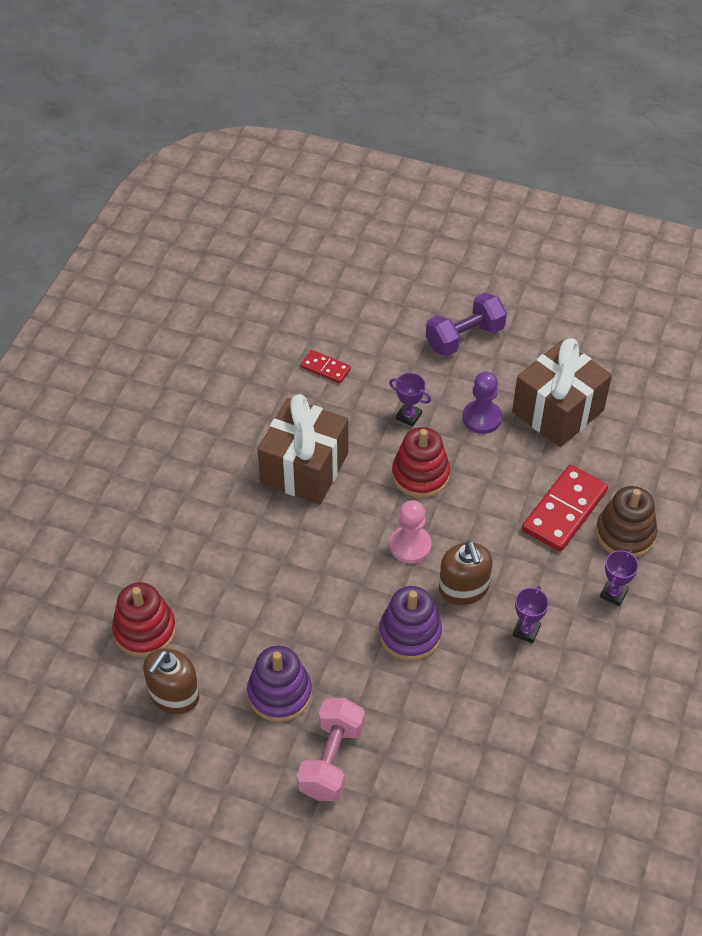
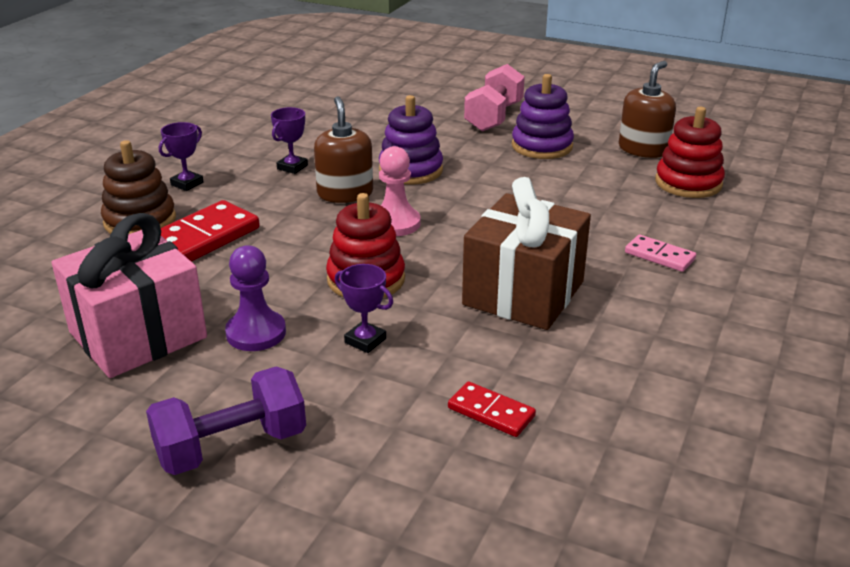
camera: 175 degrees left, 20 degrees down
(197, 518) = (659, 256): none -> pink domino
(557, 411) = (138, 335): brown gift -> pink gift

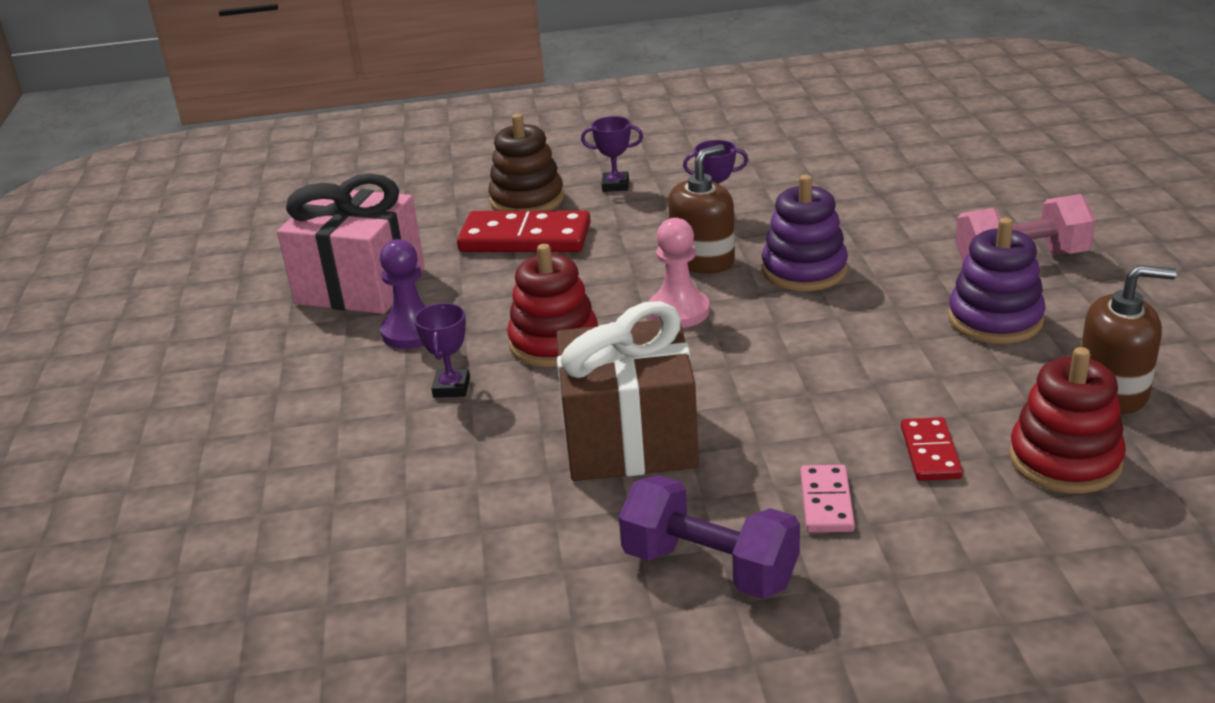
camera: 60 degrees right, 0 degrees up
(231, 447) = (252, 395): purple dumbbell -> purple dumbbell (710, 567)
(491, 412) = (399, 502): red domino -> red domino (930, 452)

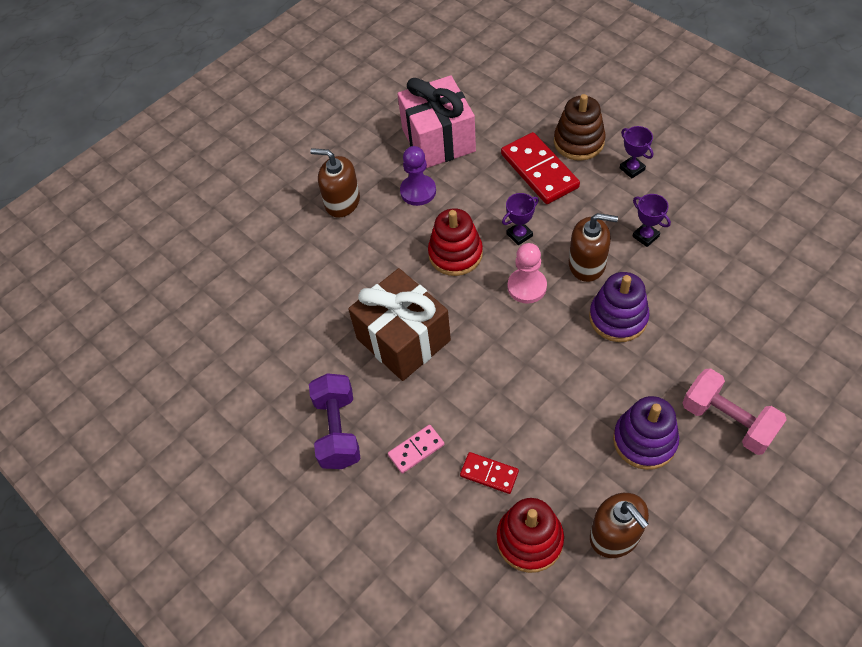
camera: 55 degrees right, 25 degrees up
(324, 400) = (342, 202): none -> brown soap dispenser
(451, 388) = (388, 241): purple trophy -> purple trophy (519, 235)
(930, 452) = (489, 473): red domino -> red domino turned 60 degrees clockwise

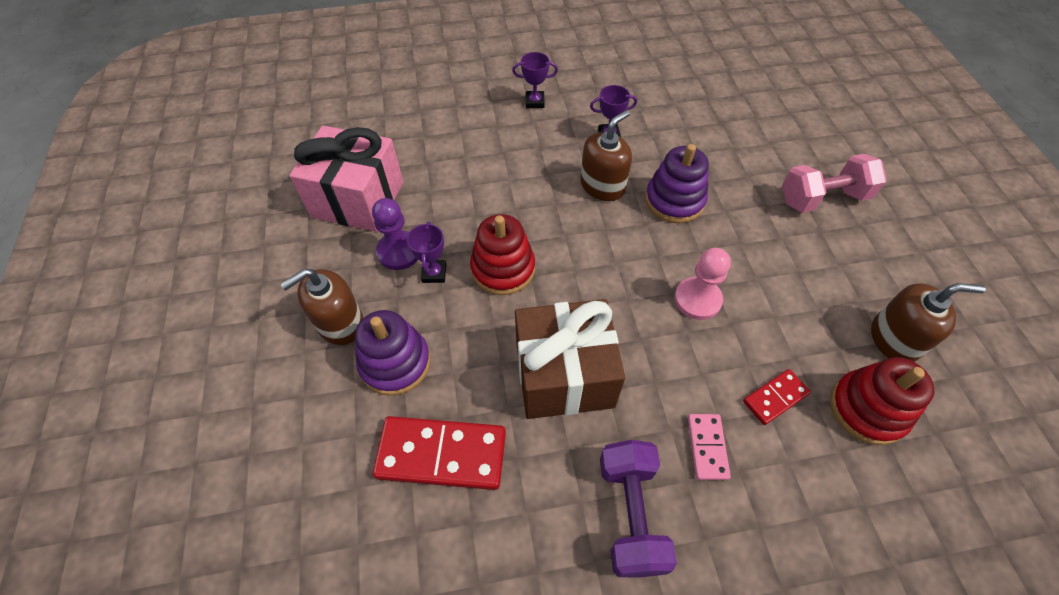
camera: 60 degrees left, 0 degrees up
(338, 430) = (630, 514): purple dumbbell -> purple dumbbell turned 60 degrees clockwise
(519, 235) = (528, 210): purple trophy -> purple trophy (434, 273)
(527, 287) = (589, 239): pink pawn -> pink pawn (697, 299)
(539, 171) = (474, 155): red domino -> red domino (442, 454)
(578, 142) = (472, 113): brown stacking toy -> none
(644, 440) = (809, 260): purple stacking toy -> purple stacking toy (395, 363)

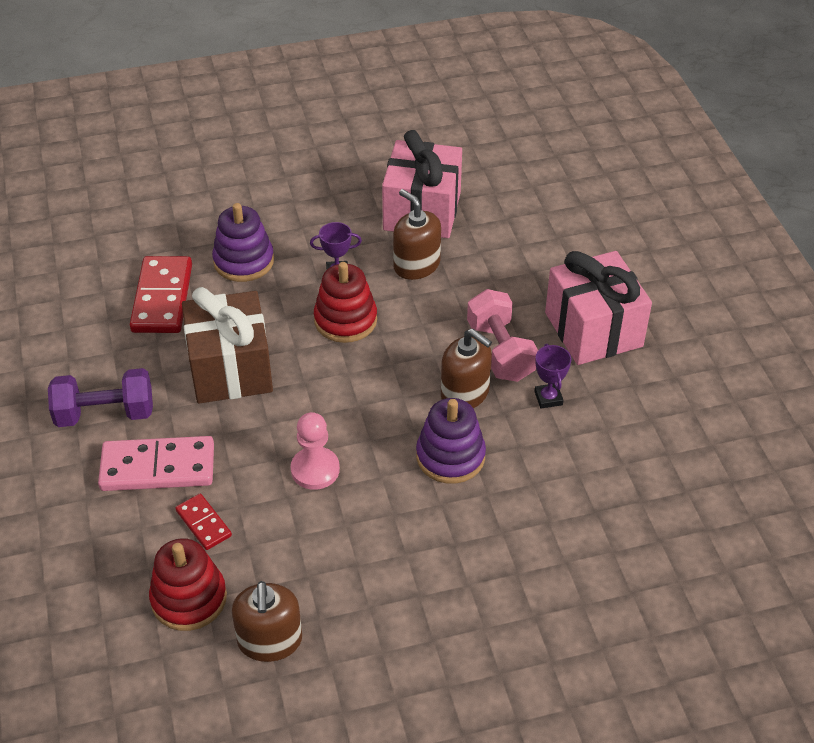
camera: 85 degrees right, 10 degrees down
(340, 323) = (282, 223): brown soap dispenser -> brown soap dispenser (416, 265)
(399, 252) = (361, 248): purple pawn -> none
(535, 102) = (593, 330): purple trophy -> pink gift
(707, 447) = (158, 467): pink domino -> pink domino, size x1.88
(823, 198) = (472, 606): pink dumbbell -> pink dumbbell (500, 351)

